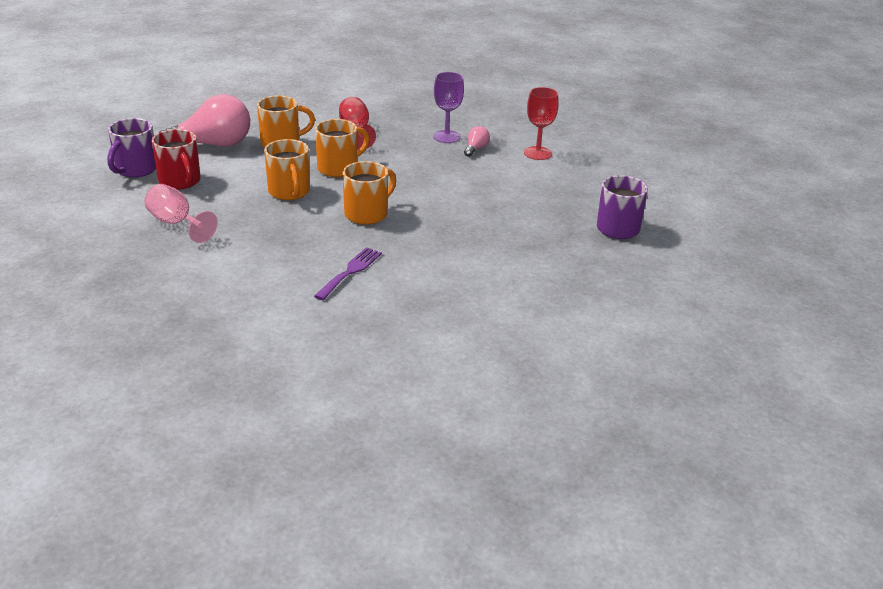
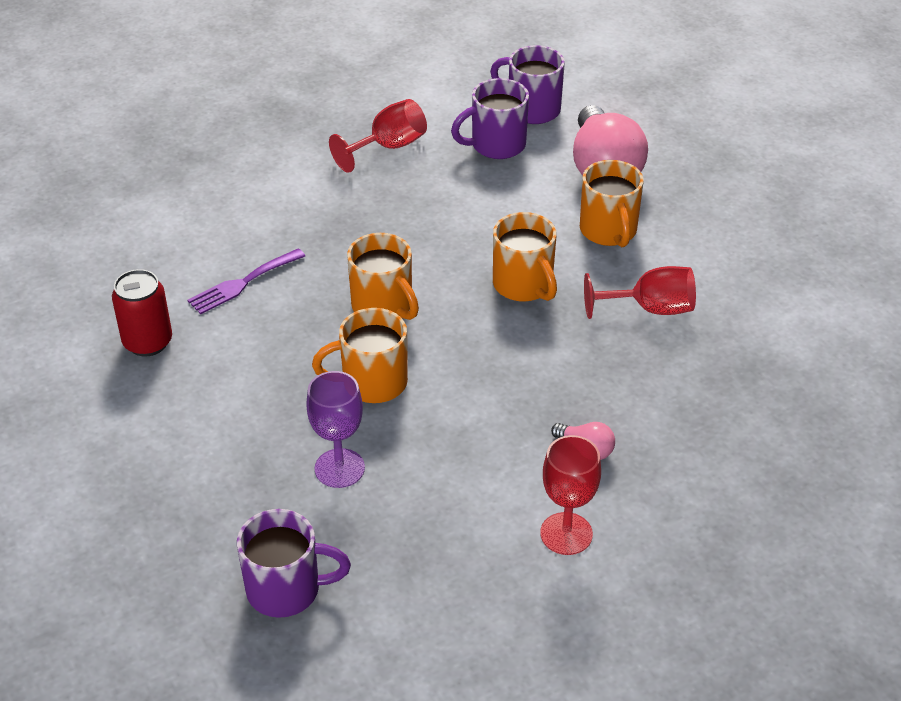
camera: 100 degrees right, 10 degrees up
(176, 223) = (388, 147): pink goblet -> red goblet
(180, 181) = (496, 145): red mug -> purple mug
(289, 192) = (456, 236): orange mug -> orange mug (372, 383)
(350, 271) = (242, 283): purple fork -> purple fork turned 105 degrees clockwise
(425, 305) = (148, 342): none -> red can
(446, 137) = (634, 417): purple goblet -> purple goblet (339, 468)

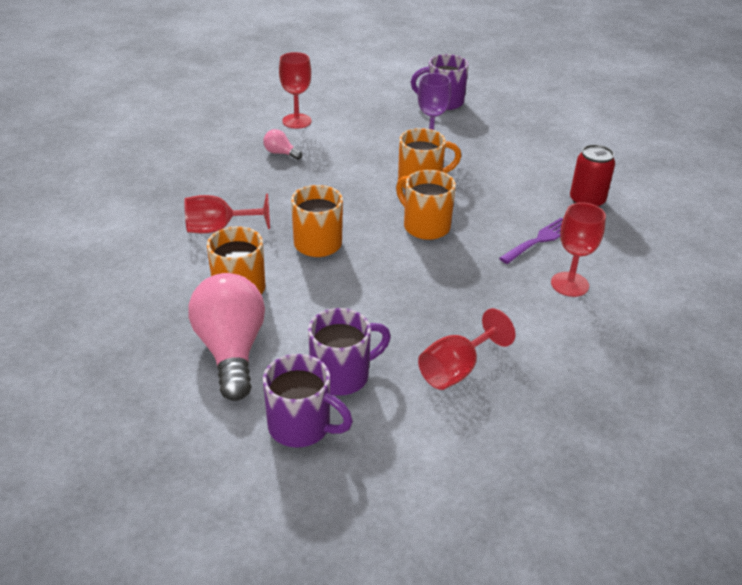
camera: 175 degrees right, 5 degrees down
(236, 226) = (569, 284): none -> red goblet

